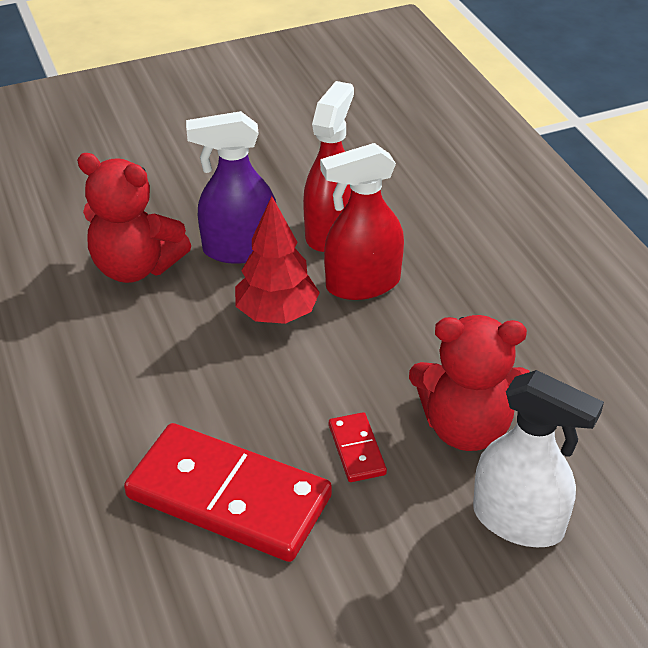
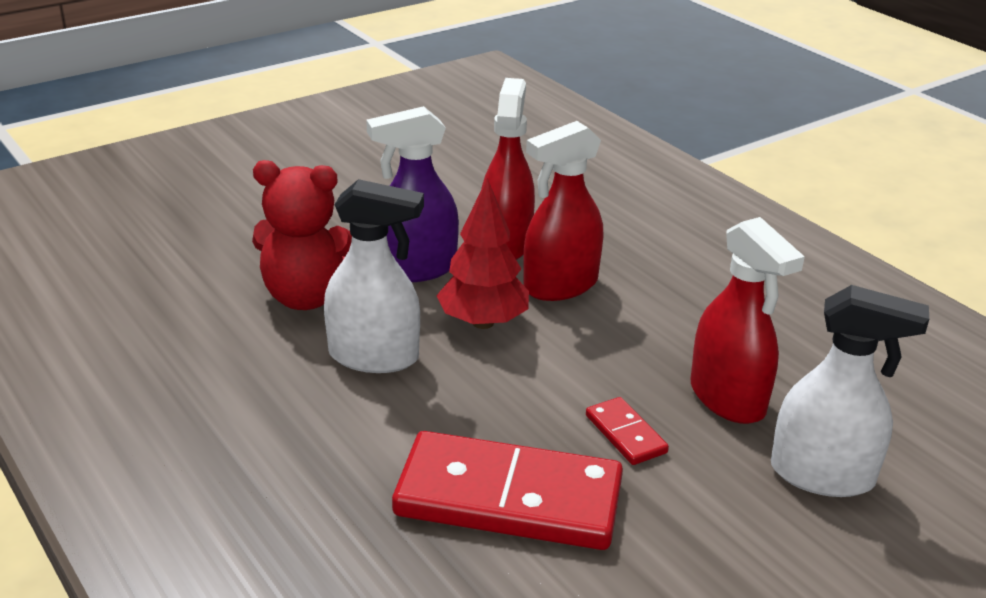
camera: 15 degrees left, 10 degrees down
(169, 337) = (374, 357): none -> white spray bottle
(466, 427) = (728, 399): red teddy bear -> red spray bottle

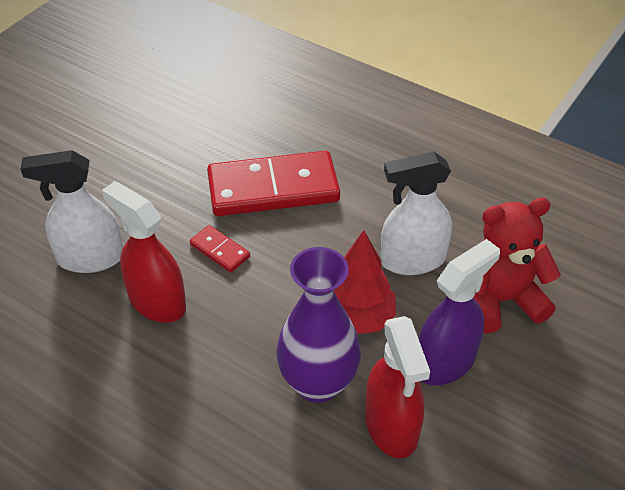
camera: 160 degrees right, 15 degrees up
(560, 286) = (318, 383): red spray bottle -> purple vase

